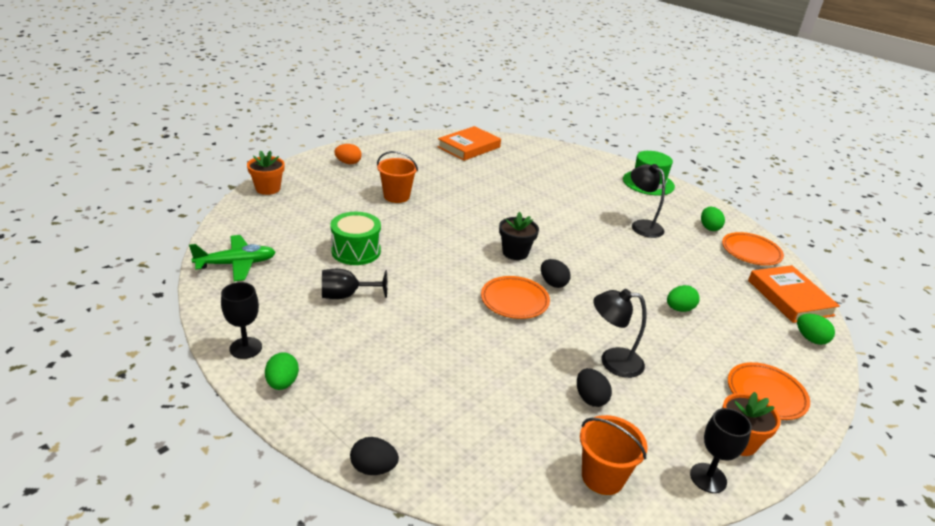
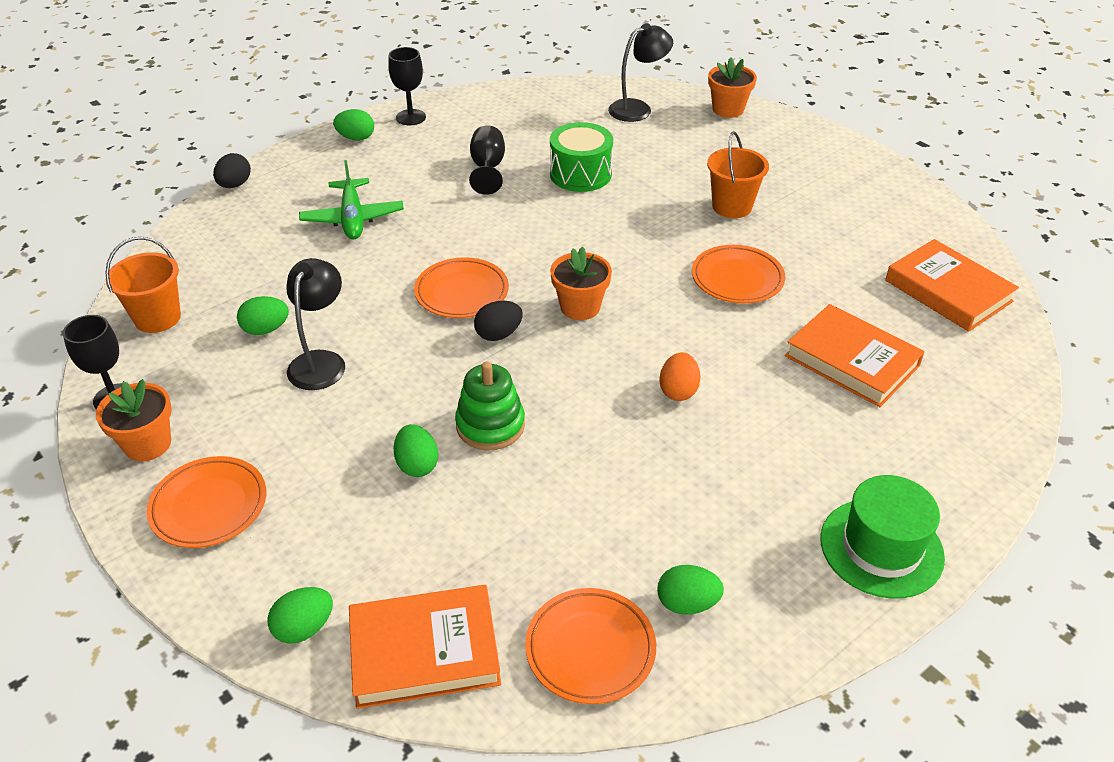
camera: 100 degrees right, 10 degrees up
(236, 264) = (552, 102): green plane -> green plane (352, 218)
(348, 163) = (828, 166): orange egg -> orange egg (678, 391)
(472, 200) = (737, 279): none -> orange plate
(515, 252) = (580, 307): black flower pot -> orange flower pot
(532, 176) = (851, 361): none -> orange book
(590, 398) = (266, 329): black egg -> green egg
(634, 284) = (490, 425): none -> green stacking toy
(642, 226) = (681, 484): black lamp -> black lamp (638, 108)

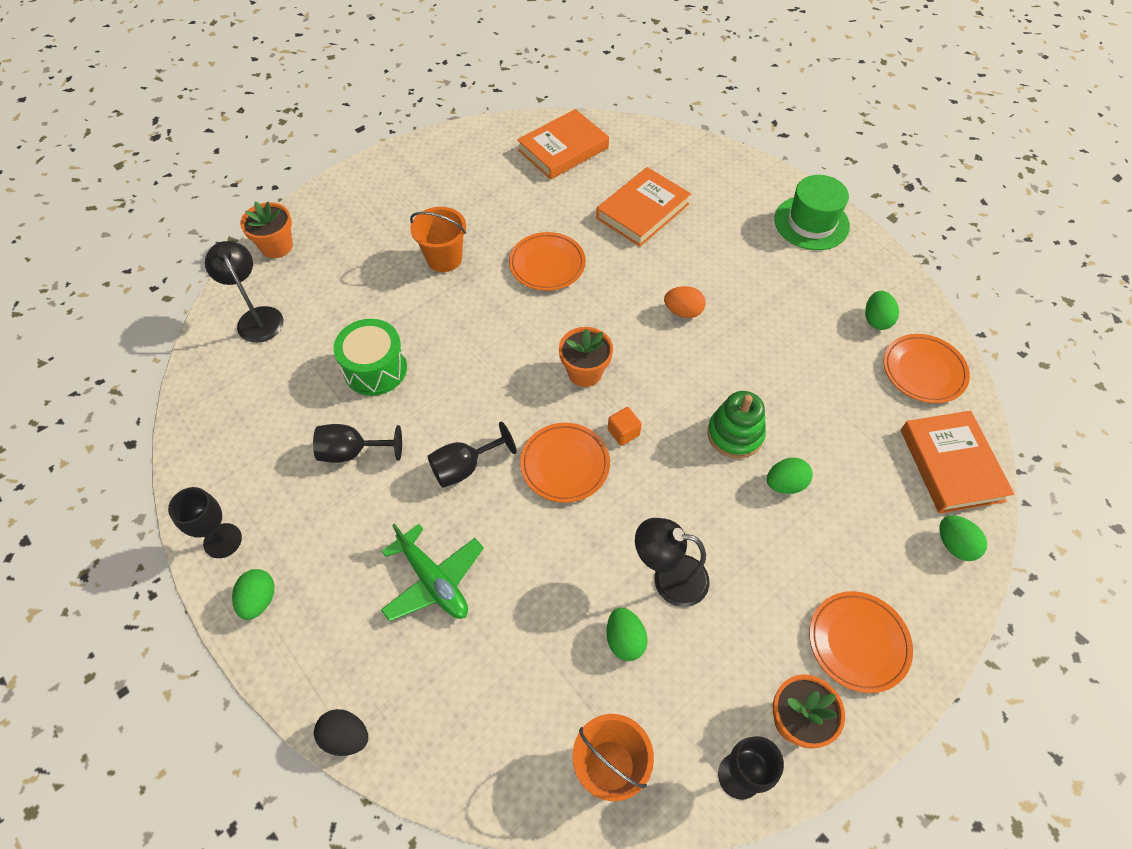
camera: 90 degrees left, 15 degrees up
(352, 218) = (433, 581): green plane -> green plane turned 60 degrees clockwise
(465, 230) = (464, 467): none -> black goblet
(498, 334) = (623, 432): black egg -> orange cube

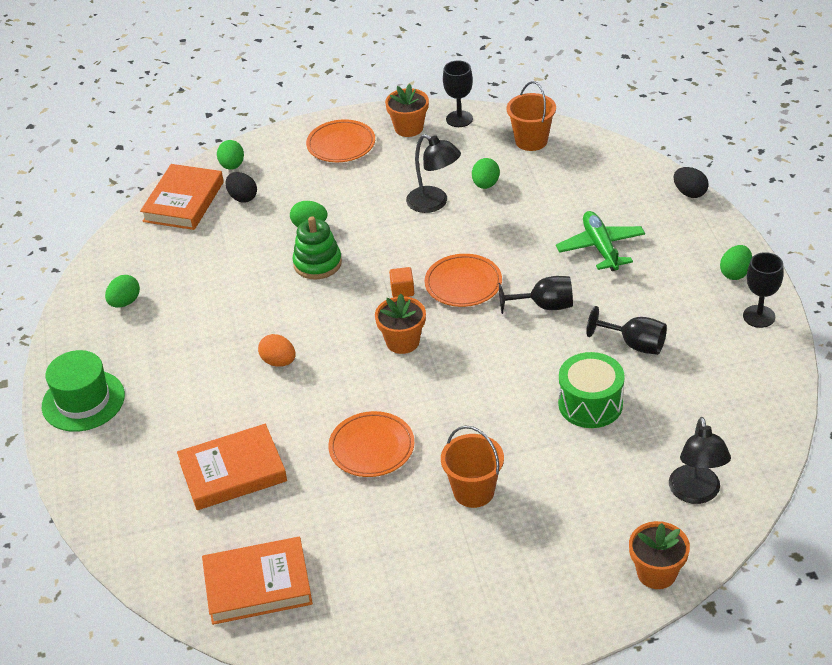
camera: 150 degrees left, 15 degrees down
(894, 497) = (242, 197): none -> black egg
(923, 371) = (133, 257): orange plate -> none

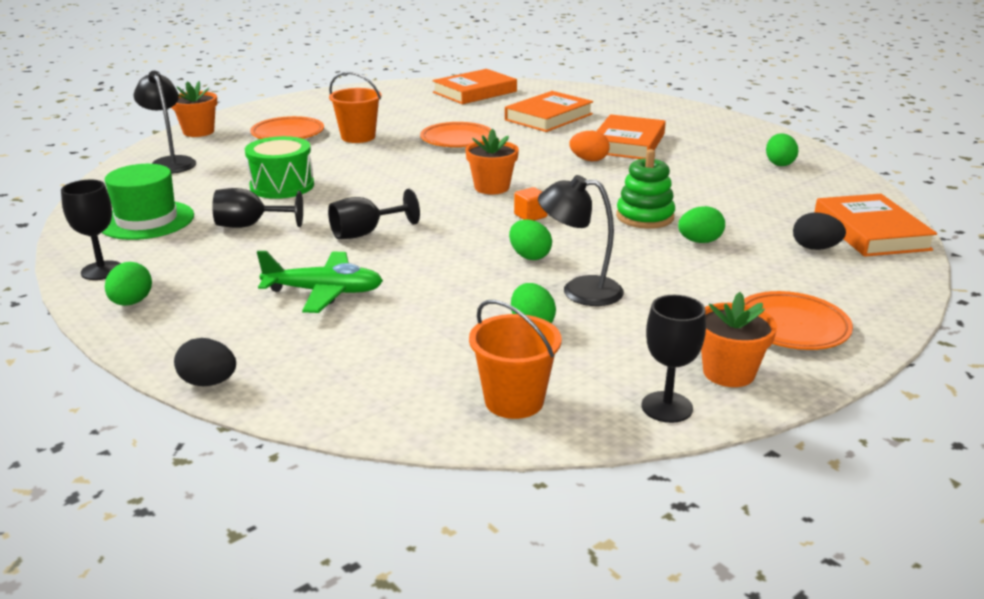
camera: 150 degrees right, 15 degrees down
(83, 401) = (709, 122): green hat -> green hat (147, 220)
(212, 382) = (627, 143): none -> orange book
(232, 166) = (885, 273): green egg -> green egg (529, 256)
(463, 284) = (469, 232): orange plate -> orange plate (288, 134)
(600, 247) = (324, 292): green plane -> green plane turned 45 degrees counterclockwise

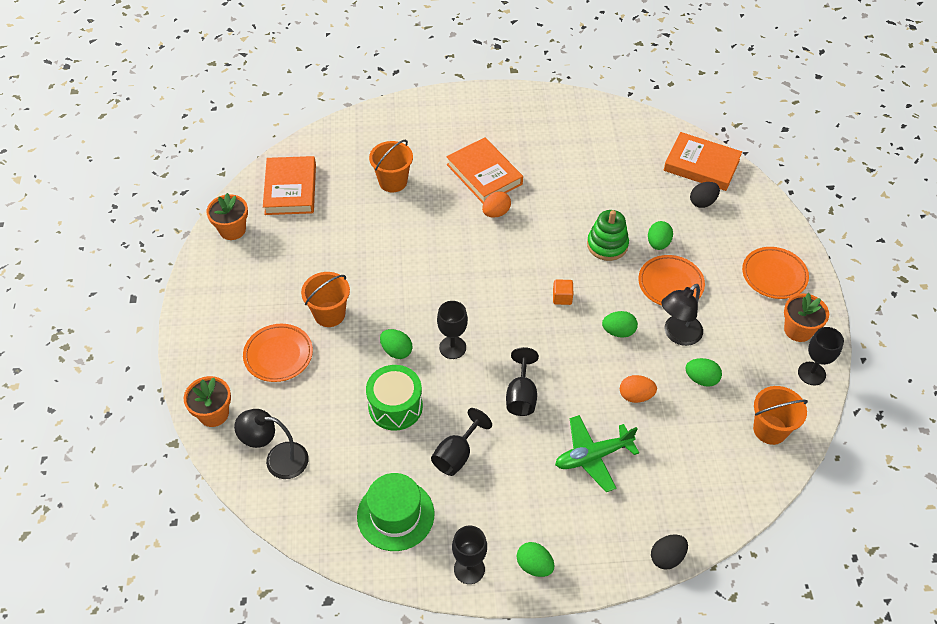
camera: 55 degrees left, 25 degrees up
(324, 292) = (593, 456): green plane -> green plane turned 150 degrees counterclockwise
(387, 188) = (452, 347): none -> black goblet
(447, 292) = (635, 396): none -> orange egg
(457, 139) = (391, 259): orange plate -> orange plate (670, 284)
(492, 187) = (500, 290): orange flower pot -> orange flower pot (232, 230)
(549, 117) = (393, 181): orange book -> orange bucket
(779, 164) = (582, 129): green egg -> green egg (396, 351)

